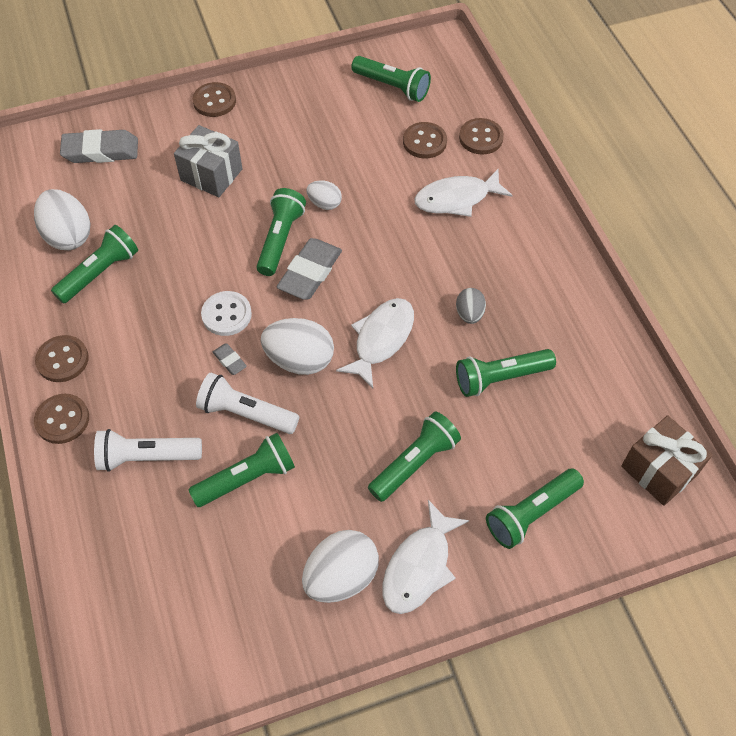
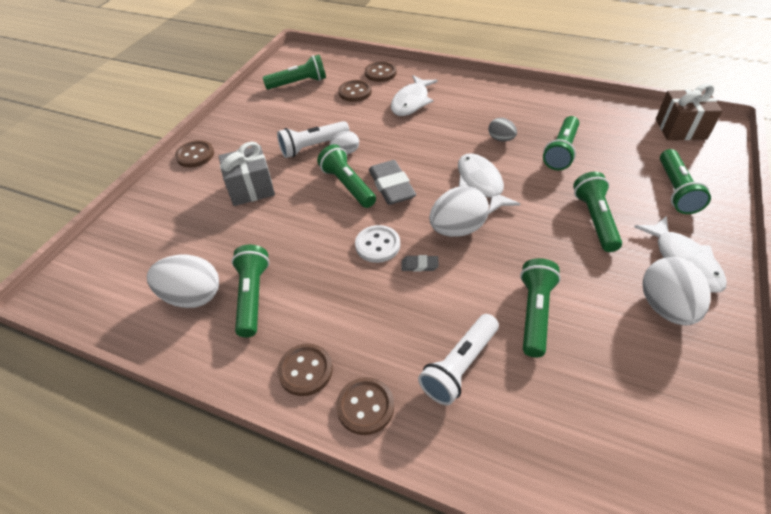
camera: 45 degrees left, 10 degrees down
(101, 151) = (146, 233): grey eraser -> none
(246, 413) = (475, 281): white flashlight -> white flashlight (313, 147)

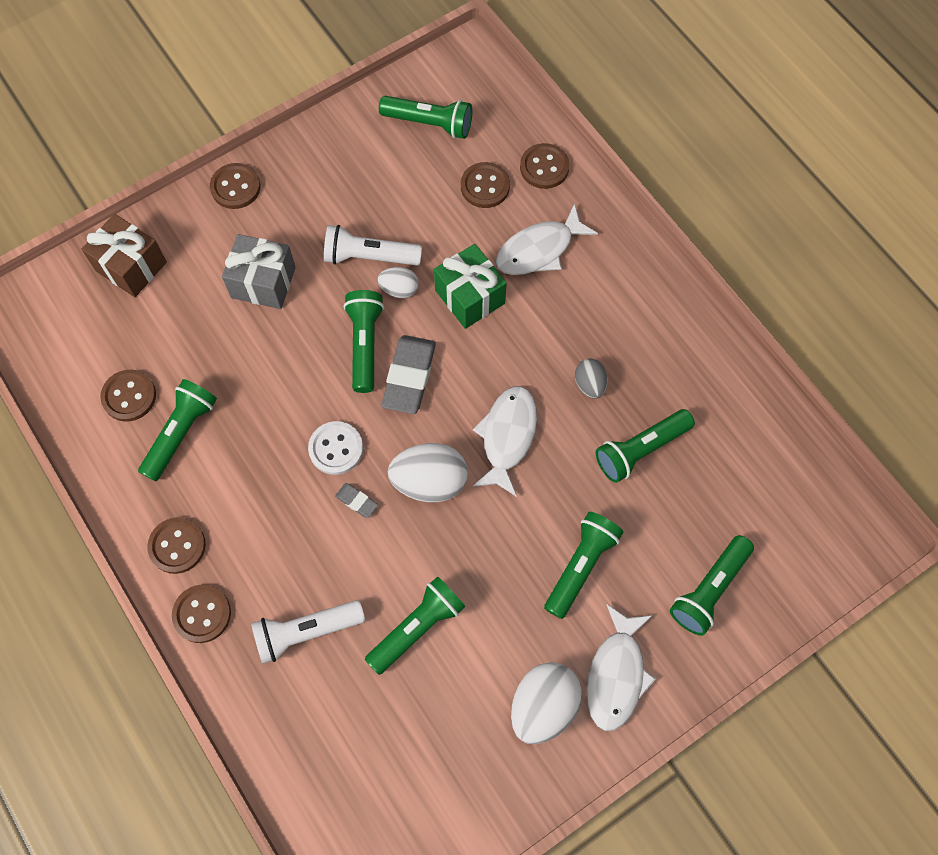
camera: 30 degrees right, 20 degrees up
(192, 296) = (129, 396): white egg -> brown button
(392, 136) = (470, 297): none -> green gift
(680, 129) = (820, 511): brown gift -> brown gift (131, 266)

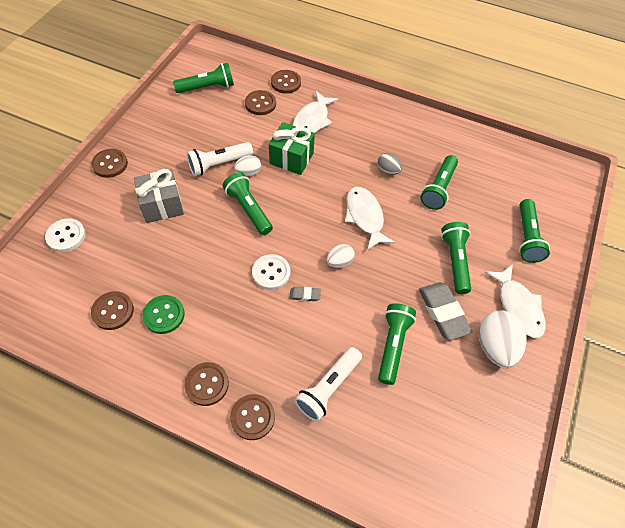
camera: 35 degrees left, 10 degrees down
(131, 266) = (66, 236): brown gift -> white button
(181, 433) = (164, 315): green flashlight -> green button
(409, 377) = (287, 213): grey eraser -> grey eraser (443, 312)
(429, 482) = (339, 262): white egg -> white egg, size x0.56

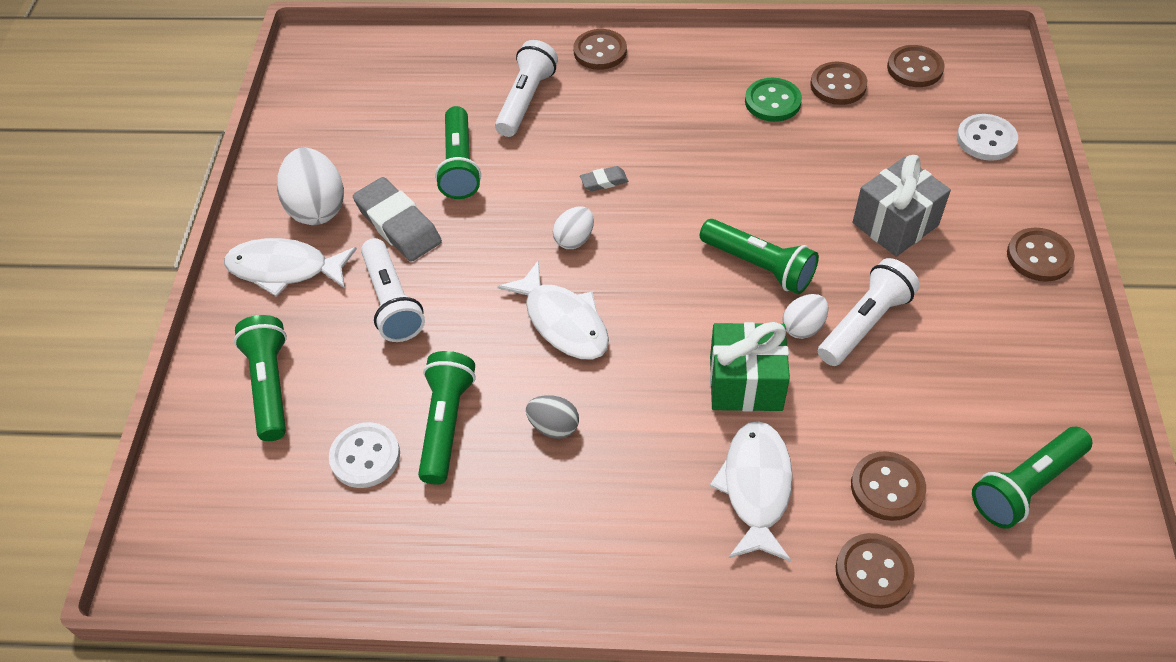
camera: 165 degrees right, 5 degrees down
(207, 384) = (670, 60): brown button -> brown button (914, 68)
(271, 273) = (667, 192): white button -> white button (365, 456)
(455, 261) = (392, 301): green flashlight -> white flashlight
(518, 306) = (284, 269): white fish -> white fish turned 45 degrees counterclockwise

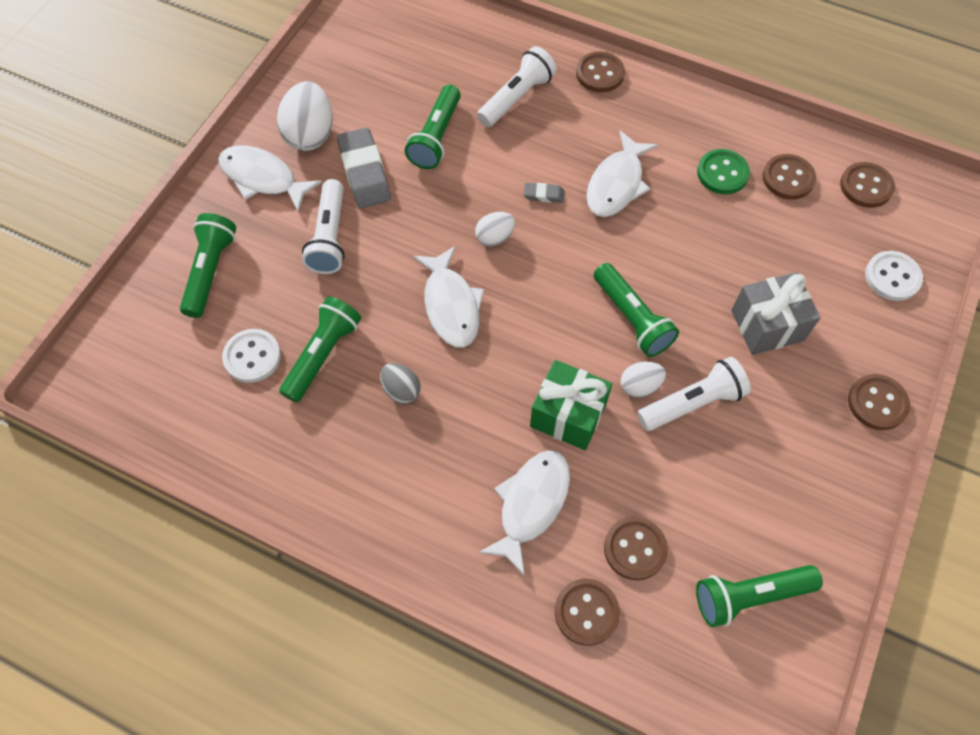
camera: 20 degrees right, 10 degrees up
(673, 146) = (616, 184): none -> white fish

